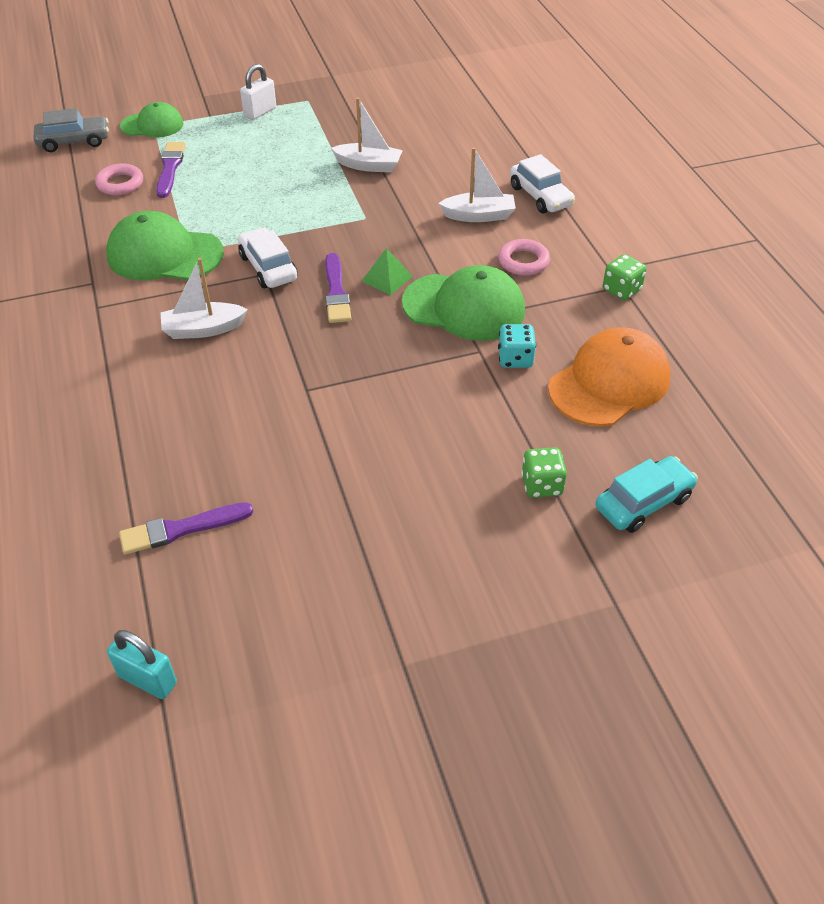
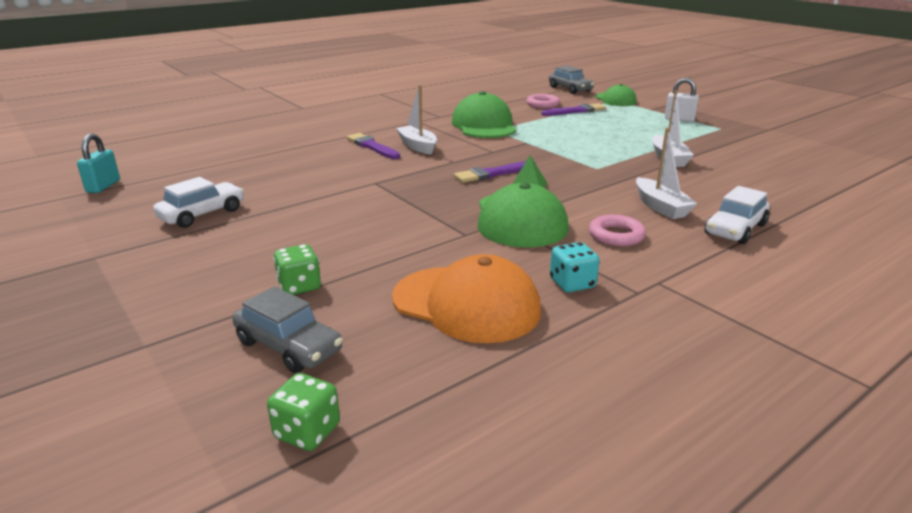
camera: 70 degrees right, 20 degrees down
(181, 529) = (227, 173): purple brush -> purple brush (372, 147)
(268, 268) = (499, 151): white car -> white car (202, 214)
(515, 359) = (467, 251): turquoise dice -> turquoise dice (572, 284)
(621, 290) = (630, 293): green dice -> green dice (307, 432)
(643, 502) = (289, 346): turquoise car -> grey car

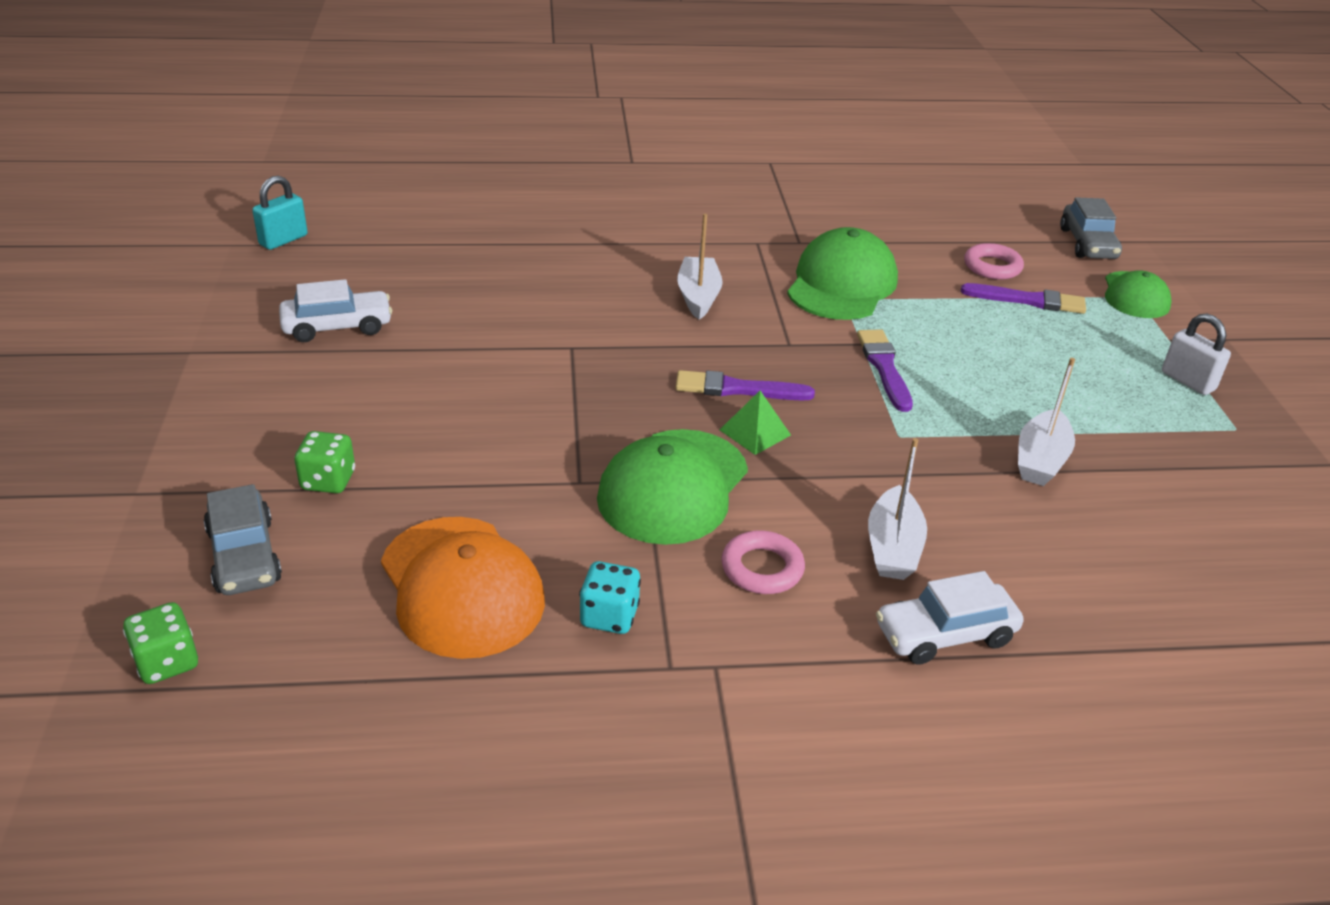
camera: 30 degrees right, 10 degrees up
(372, 147) = (638, 276): purple brush -> purple brush (884, 368)

